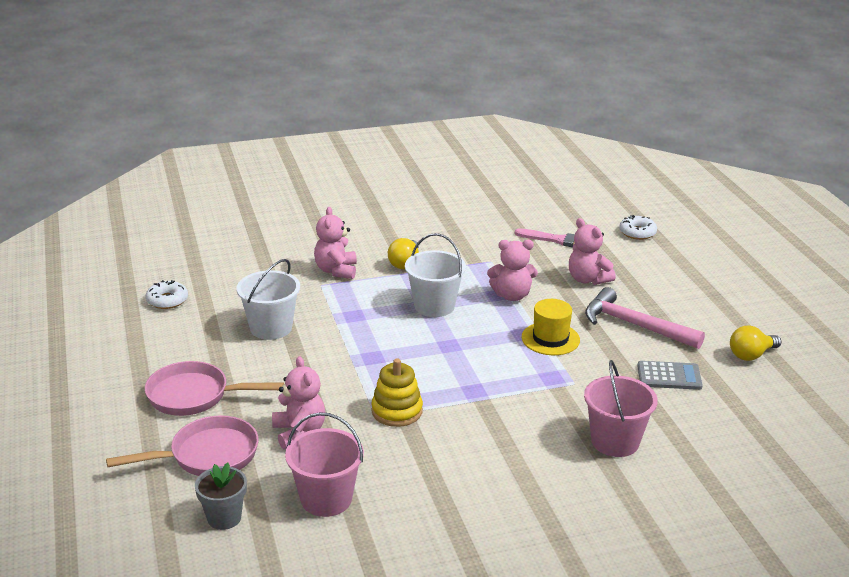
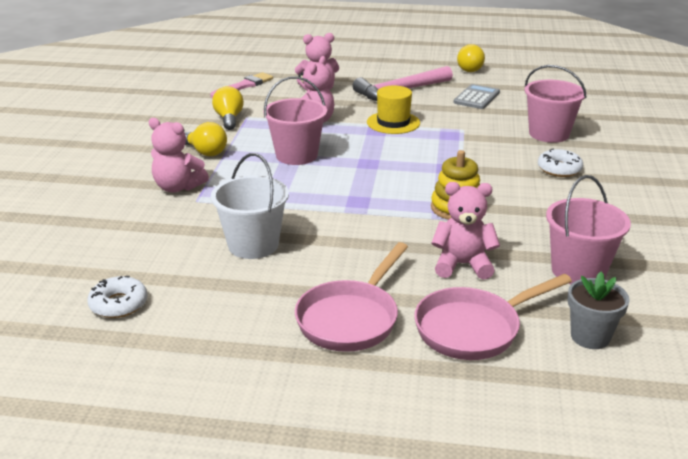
camera: 65 degrees left, 0 degrees up
(207, 455) = (473, 329): pink pan -> pink pan turned 120 degrees counterclockwise
(434, 306) = (296, 155): white bucket -> pink bucket
(478, 254) = (229, 119): none -> yellow light bulb
(637, 232) = (268, 59): white donut -> white donut (559, 169)

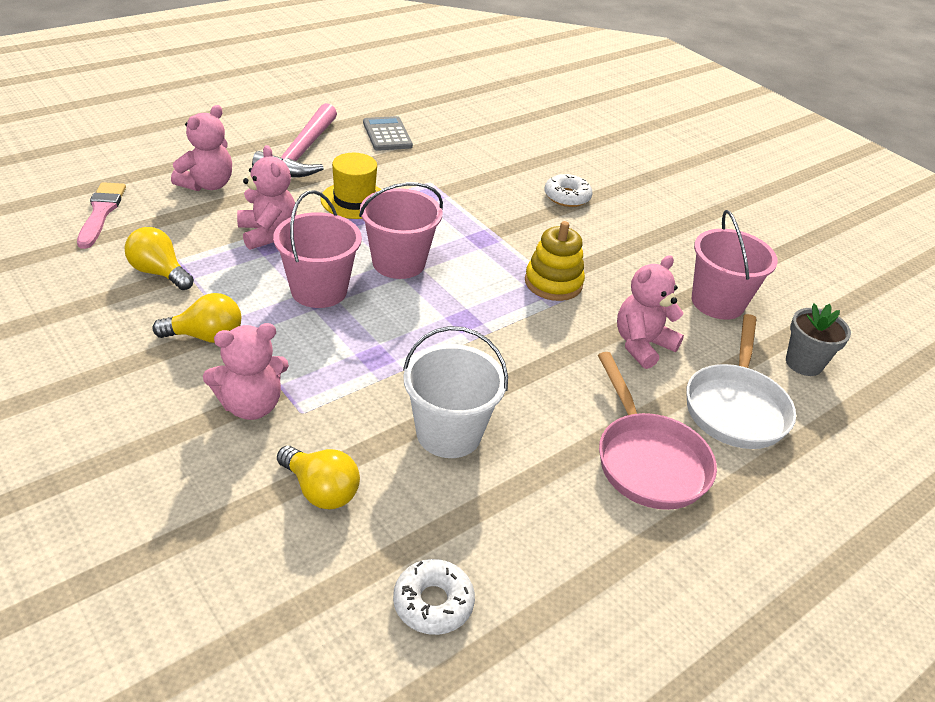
camera: 50 degrees left, 10 degrees up
(468, 69) = (327, 97): yellow light bulb -> yellow light bulb (321, 490)
(473, 329) = (736, 407): pink pan -> white pan
(549, 134) = (506, 157): pink bucket -> pink bucket (398, 262)

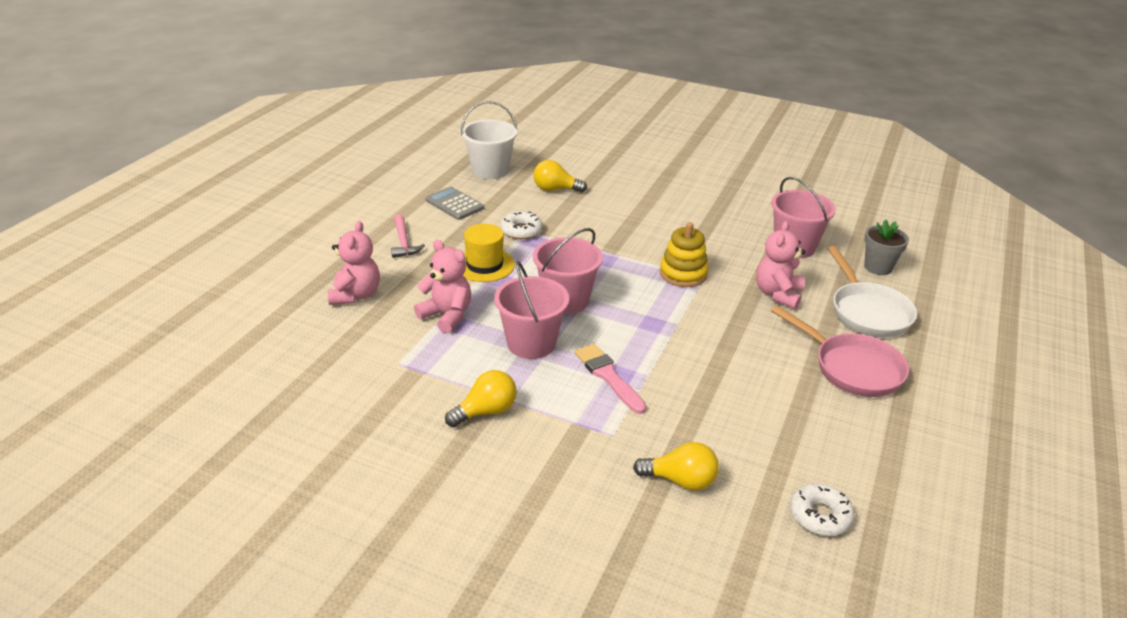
camera: 25 degrees left, 5 degrees down
(101, 212) = (292, 350): pink brush -> pink brush (608, 376)
(159, 272) = (395, 379): yellow light bulb -> yellow light bulb (555, 189)
(251, 405) = (572, 446): pink teddy bear -> none
(301, 153) = (404, 242): pink hammer -> pink hammer, size x0.57
(448, 433) = (721, 405): white bucket -> white bucket (490, 170)
(567, 197) = (631, 207): white donut -> white donut (521, 231)

